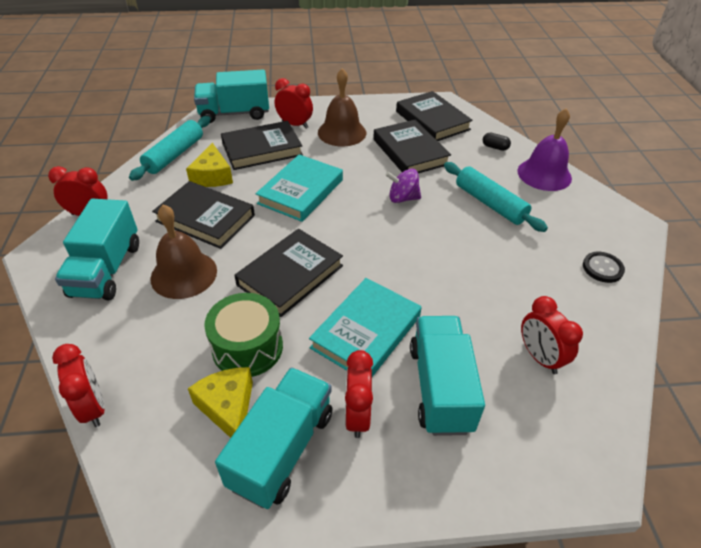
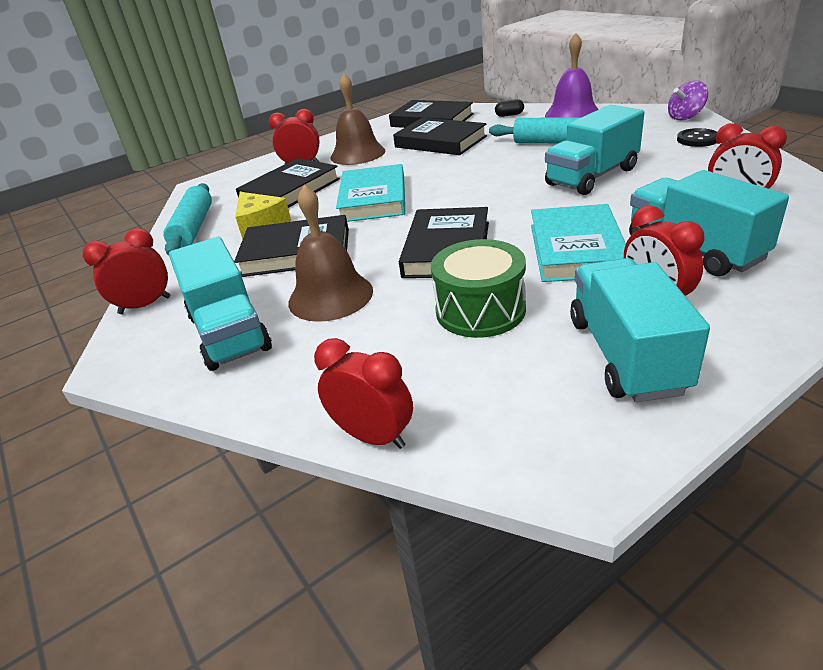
camera: 25 degrees left, 10 degrees down
(228, 407) = (527, 357): yellow cheese -> none
(234, 113) = (224, 181): turquoise truck -> turquoise truck (591, 177)
(402, 198) = (477, 167): purple spinning top -> purple spinning top (685, 117)

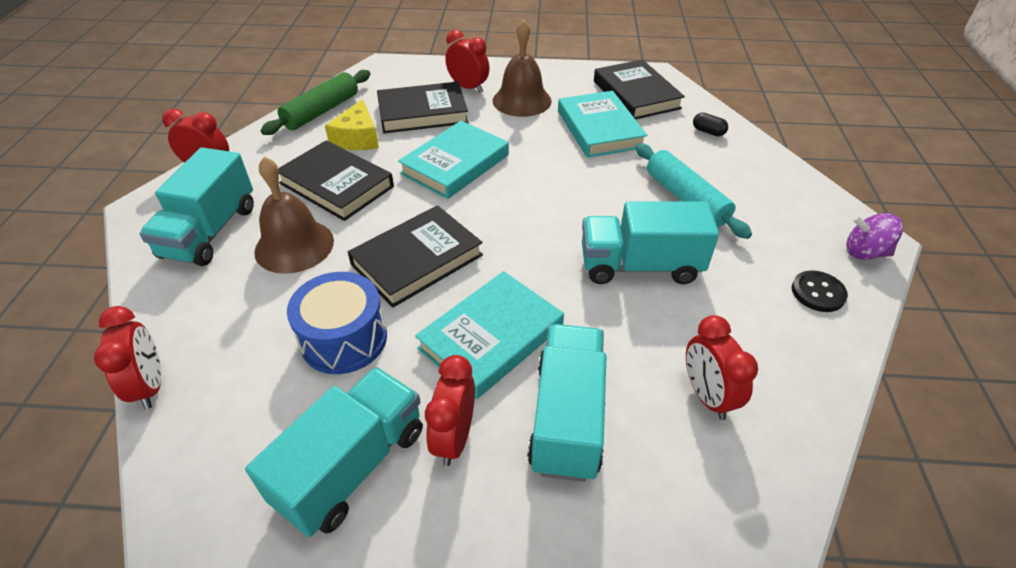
camera: 35 degrees right, 10 degrees up
(193, 228) = (321, 111): turquoise rolling pin -> green rolling pin
(440, 142) = (599, 129): black book -> turquoise book
(480, 310) = (344, 339): green drum -> blue drum
(572, 114) = (765, 169): purple bell -> none

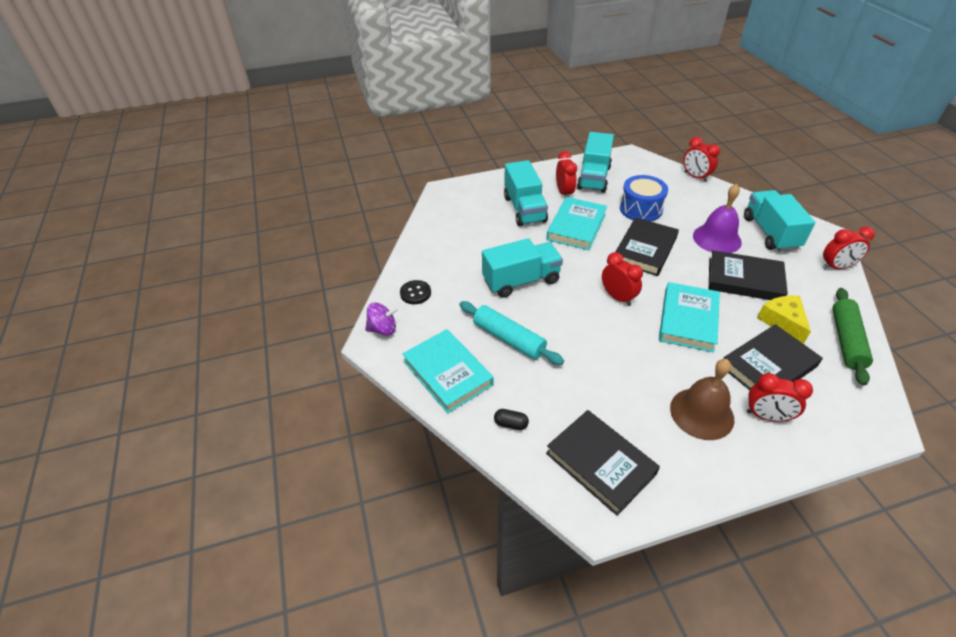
camera: 160 degrees right, 0 degrees up
(294, 246) = (717, 239): brown bell -> purple bell
(599, 129) = (607, 395): turquoise book -> turquoise book (447, 373)
(706, 396) = (468, 231): red clock -> red clock (617, 297)

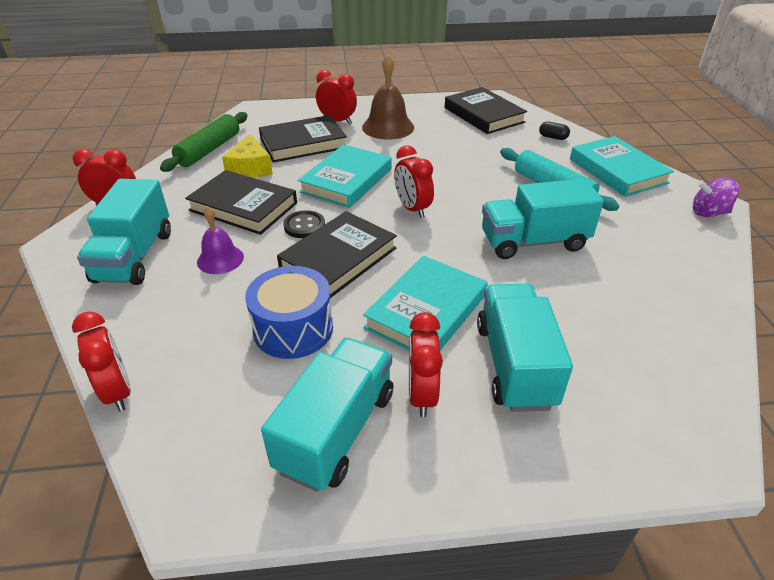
camera: 170 degrees left, 5 degrees down
(415, 293) = (683, 245): black button -> black button (304, 226)
(717, 239) = (220, 259): purple bell -> purple bell, size x0.63

